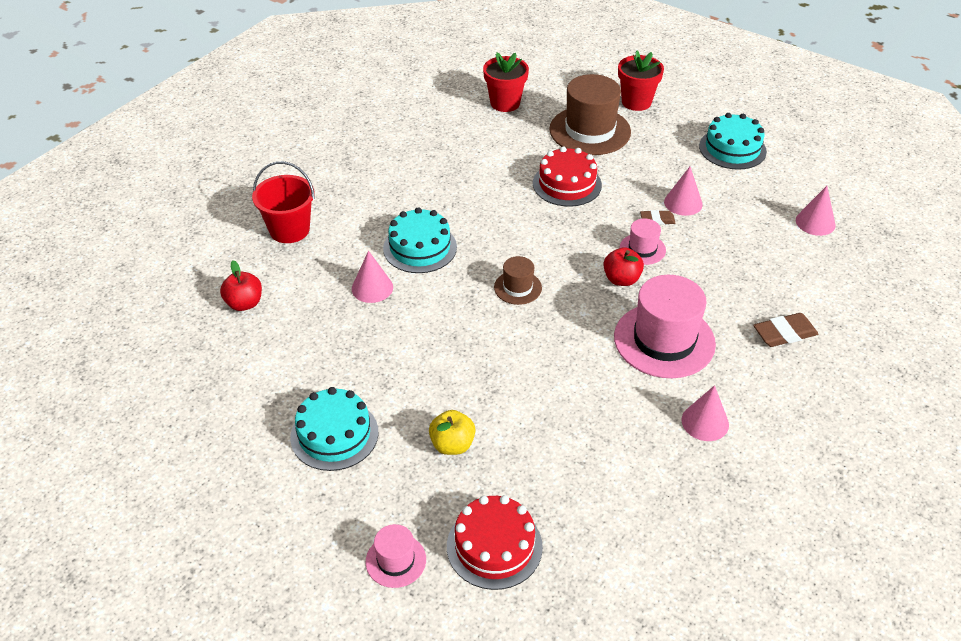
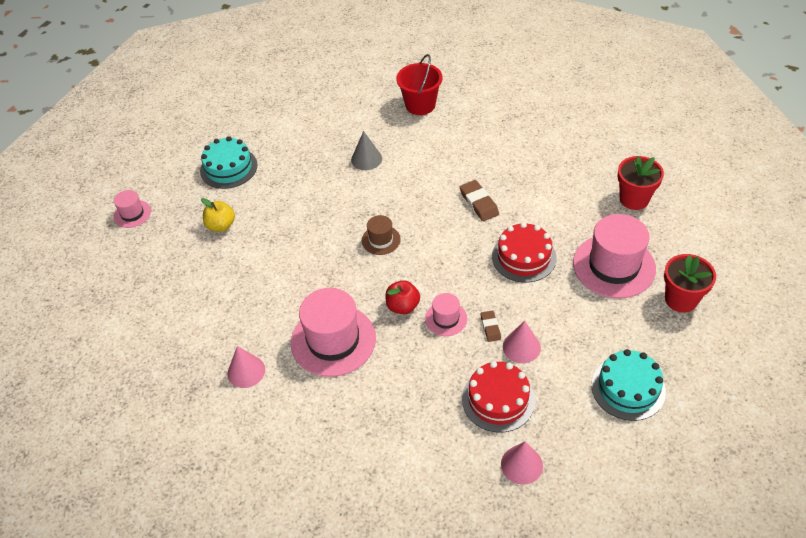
camera: 85 degrees right, 5 degrees up
(244, 303) = (340, 102): red apple -> none
(372, 288) = (366, 159): pink cone -> grey cone
(420, 248) = (416, 176): turquoise cake -> none
(494, 546) = (139, 258): red cake -> red cake (498, 399)
(590, 131) = (614, 266): brown hat -> pink hat
(784, 333) = (352, 431): brown eraser -> brown eraser (479, 203)

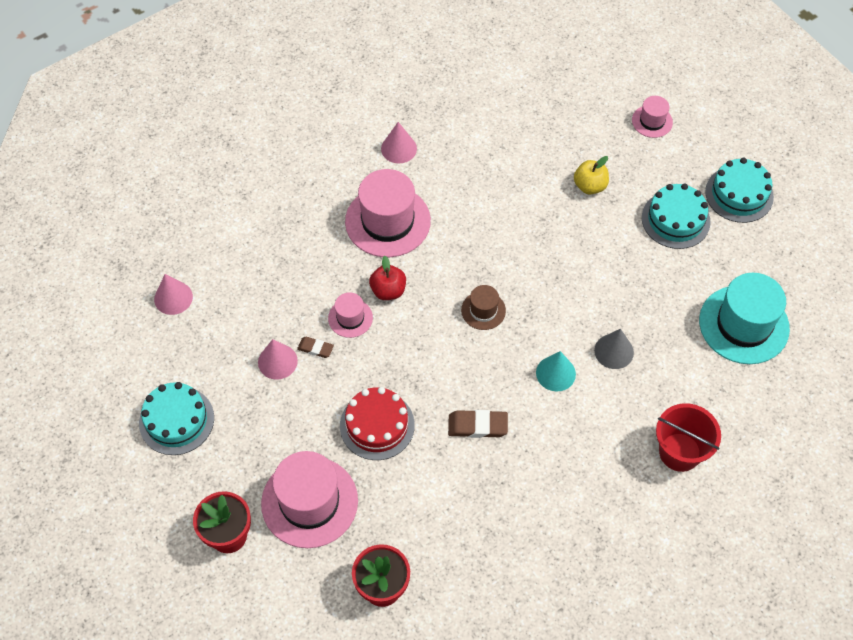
camera: 115 degrees right, 10 degrees up
(186, 144) = (739, 194): none -> turquoise cake
(301, 108) = (744, 324): none -> turquoise hat
(406, 180) = (555, 373): none -> turquoise cone
(498, 399) = (240, 313): red cake -> none

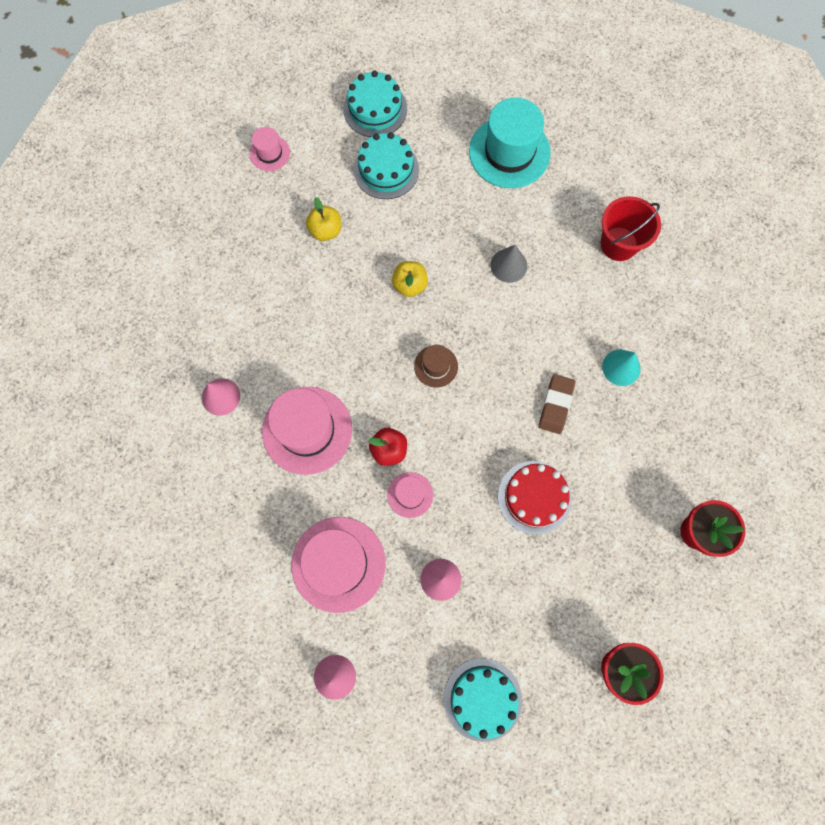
camera: 75 degrees left, 15 degrees up
(309, 502) = (600, 580): pink hat -> pink hat (338, 564)
(315, 348) = (435, 537): brown eraser -> none
(555, 373) = (518, 321): turquoise cone -> turquoise cone (621, 367)
(559, 269) = (410, 285): none -> yellow apple

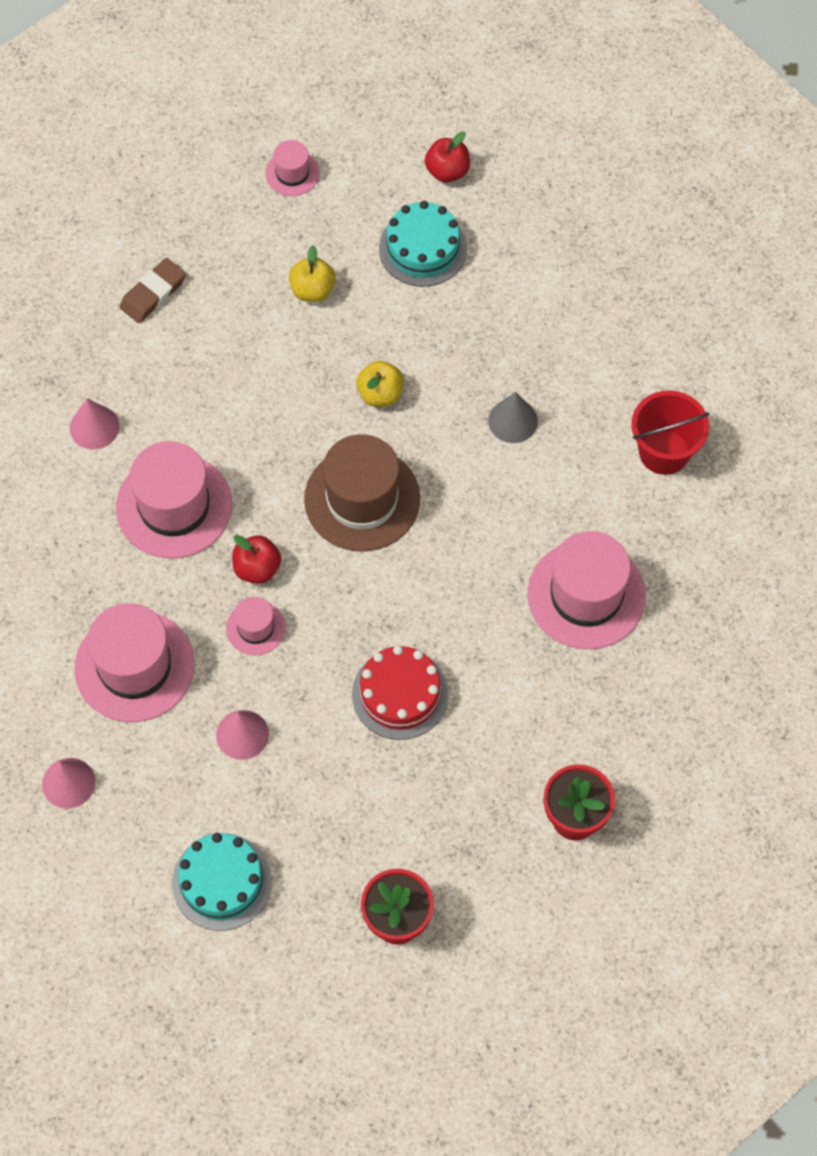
camera: 25 degrees right, 10 degrees down
(375, 109) = (447, 171): turquoise cake -> red apple
(436, 366) = (362, 499): brown hat -> brown hat, size x2.00
(509, 152) = (586, 288): turquoise hat -> none
(555, 405) = (482, 603): brown eraser -> brown eraser (153, 293)
(621, 367) = (586, 595): turquoise cone -> pink hat

